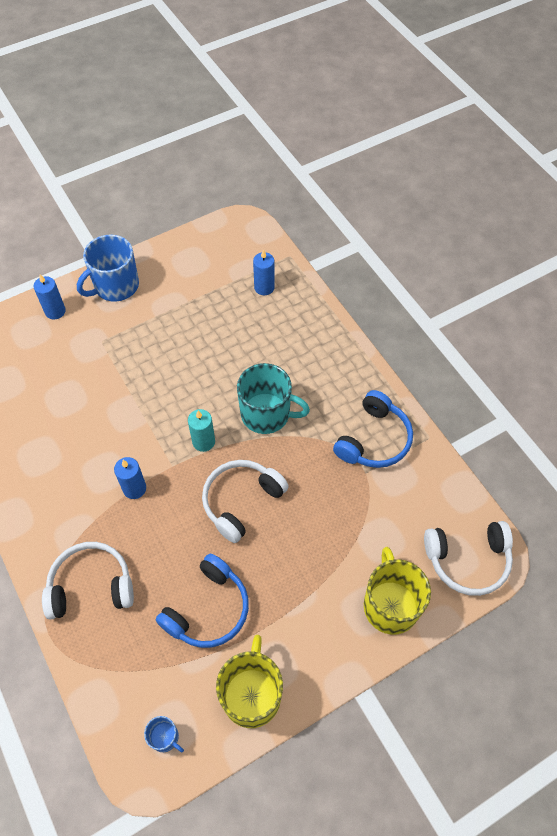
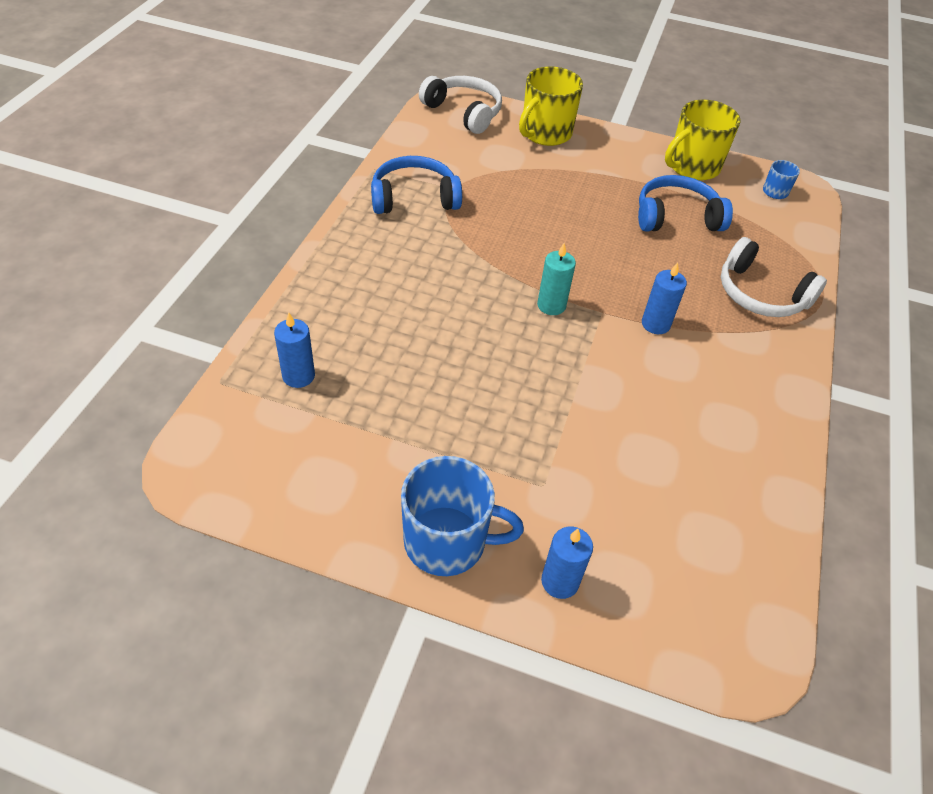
camera: 135 degrees left, 10 degrees down
(241, 501) = (573, 247): white headphones -> none
(267, 414) = (468, 278): turquoise mug -> none

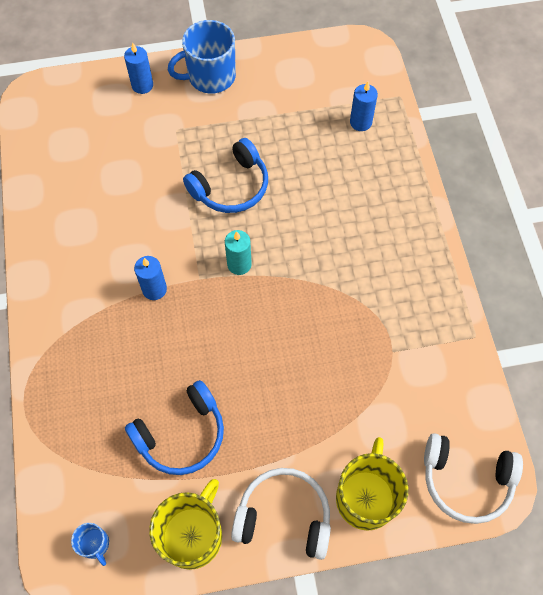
camera: 155 degrees right, 15 degrees up
(414, 198) = (415, 319): blue headphones -> blue headphones (231, 187)
(760, 294) = (79, 371): white headphones -> white headphones (284, 516)

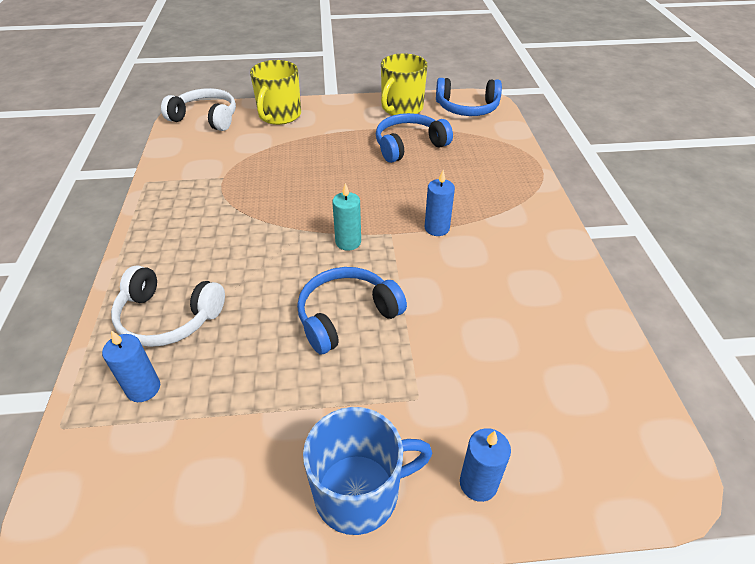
camera: 175 degrees left, 20 degrees down
(95, 544) = (467, 108): blue mug -> blue headphones
(284, 516) = (338, 111): white headphones -> white headphones (168, 317)

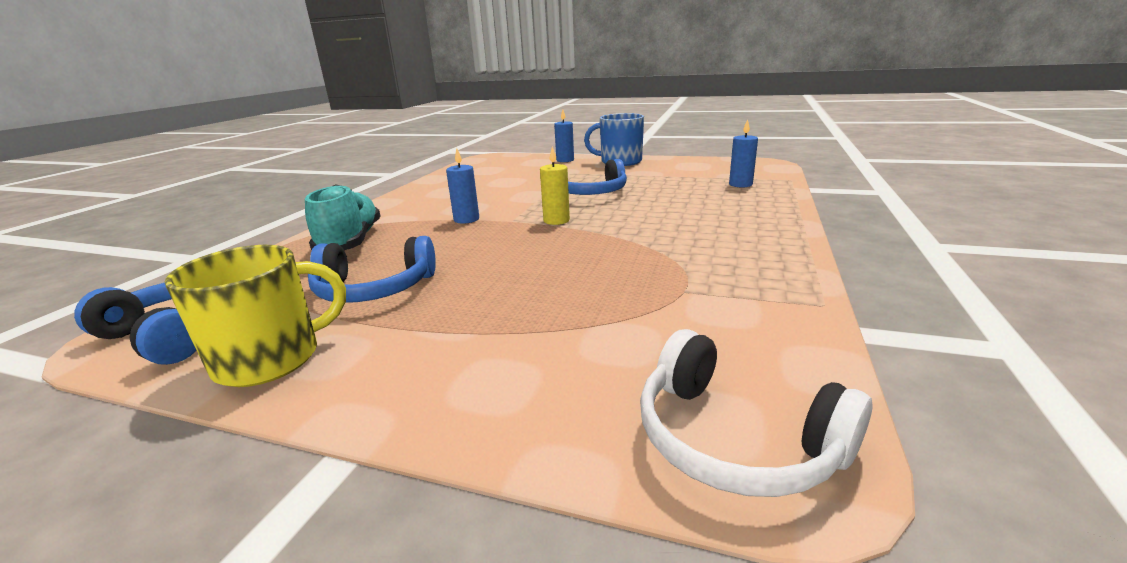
camera: 155 degrees left, 20 degrees down
(168, 317) = (733, 203): white headphones -> none
(279, 115) = (532, 400): yellow mug -> none
(348, 242) = (556, 220): turquoise candle -> yellow candle
(494, 179) = (350, 242): none -> turquoise shoe

